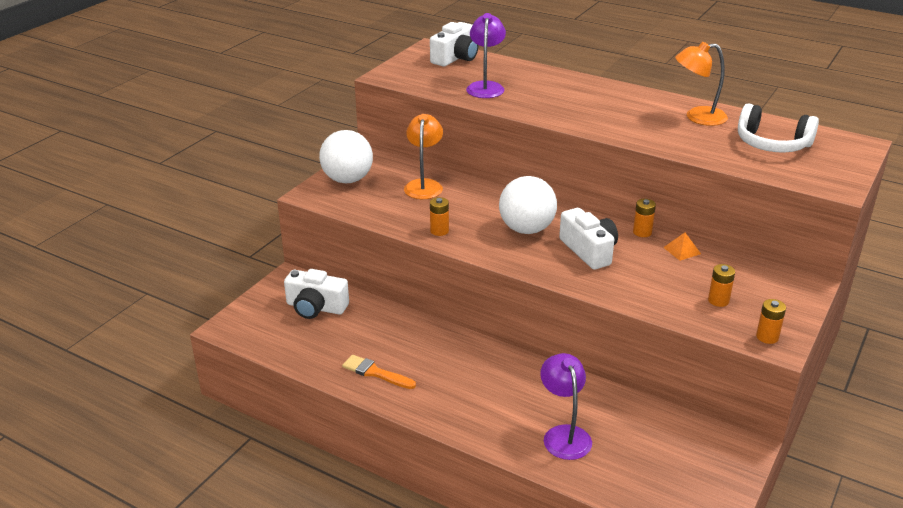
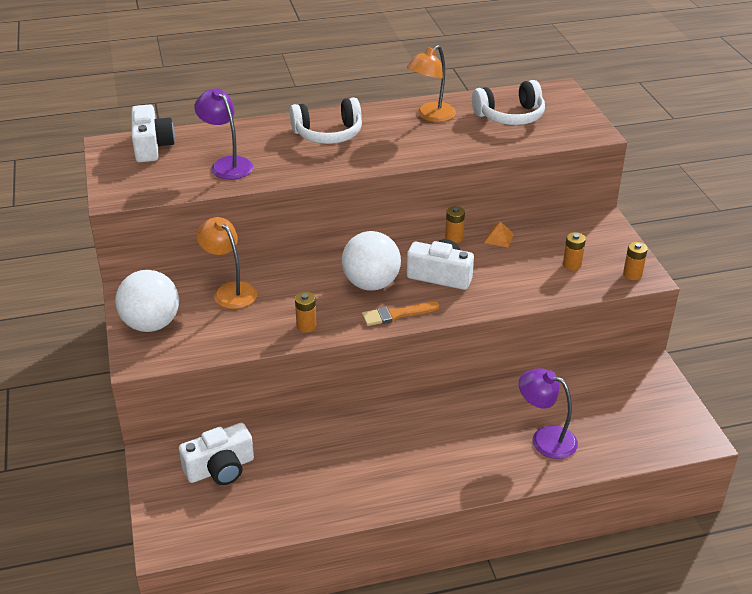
camera: 45 degrees left, 5 degrees up
(375, 373) = (353, 489): orange brush -> orange brush (396, 314)
(591, 97) = (328, 134): none -> white headphones

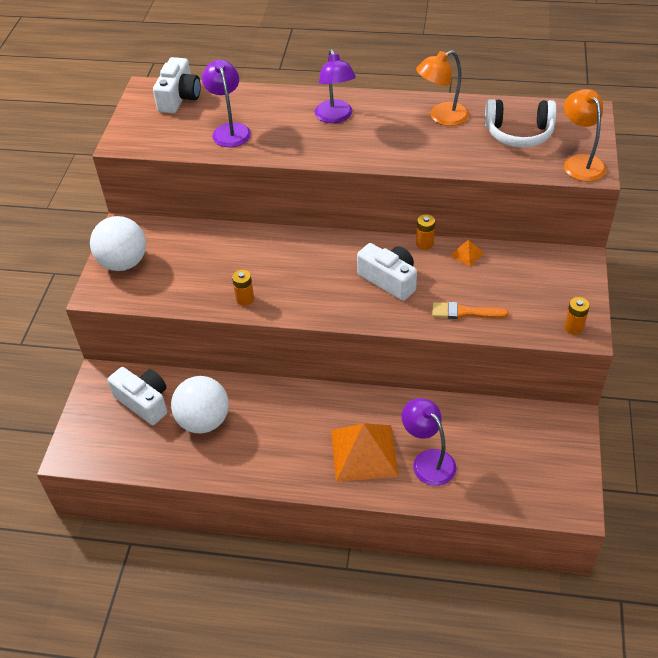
camera: 25 degrees right, 10 degrees up
(220, 468) = (144, 402): white camera -> white camera turned 135 degrees counterclockwise
(230, 291) = (202, 247): orange lamp -> orange lamp (580, 162)
(328, 134) = (335, 117): white headphones -> purple lamp
(371, 284) = (323, 272): white ball -> white ball (204, 421)
(396, 314) = (327, 309): orange brush -> orange brush (464, 312)
(480, 449) = (364, 452): none -> orange pyramid
(572, 265) = (520, 301): orange battery -> none

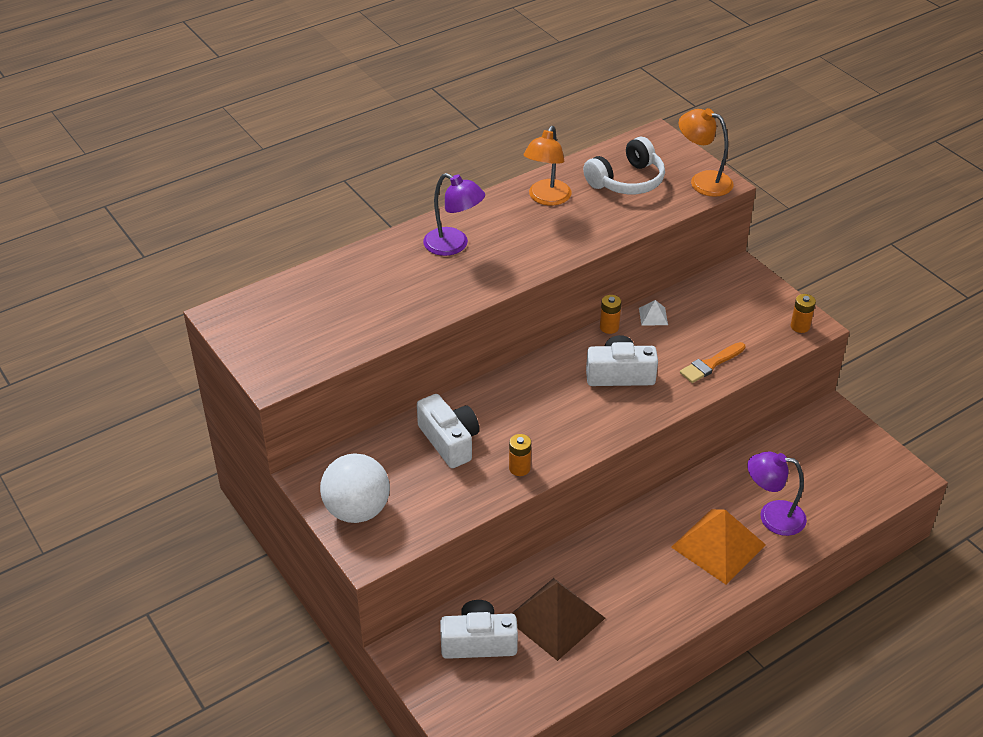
camera: 45 degrees left, 5 degrees down
(179, 98) = (271, 305): white camera -> white camera (449, 441)
(204, 421) = (555, 618): white ball -> brown pyramid
(229, 130) = (369, 309): purple lamp -> none
(467, 254) = (653, 316): orange pyramid -> white pyramid

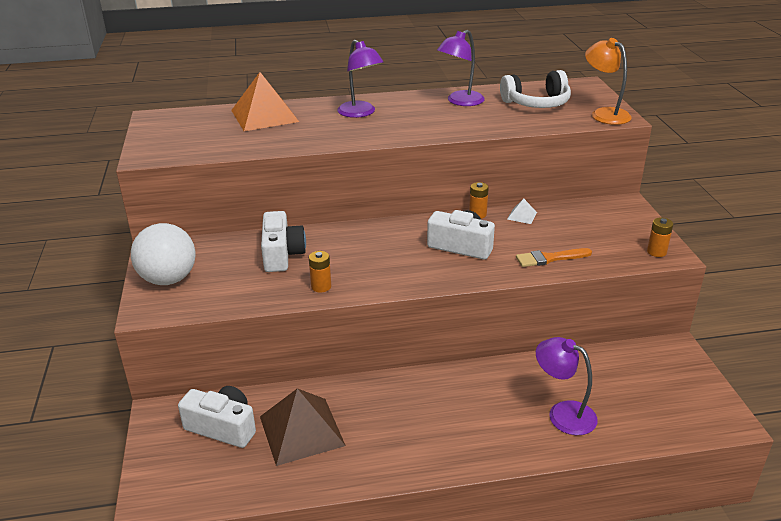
camera: 25 degrees right, 10 degrees down
(546, 198) = (460, 101): orange lamp -> purple lamp
(718, 545) = (493, 421): orange pyramid -> orange pyramid (264, 116)

